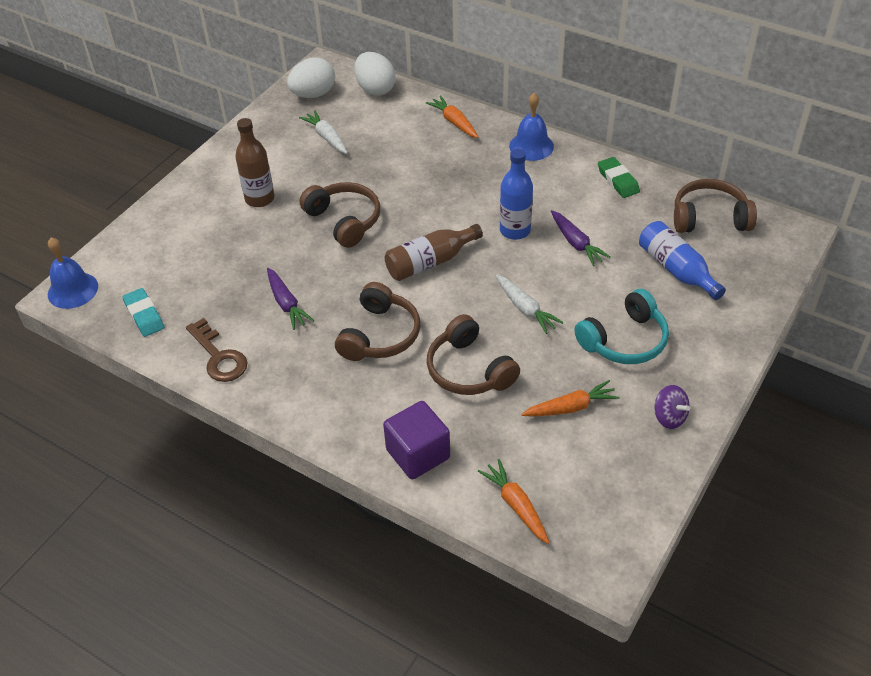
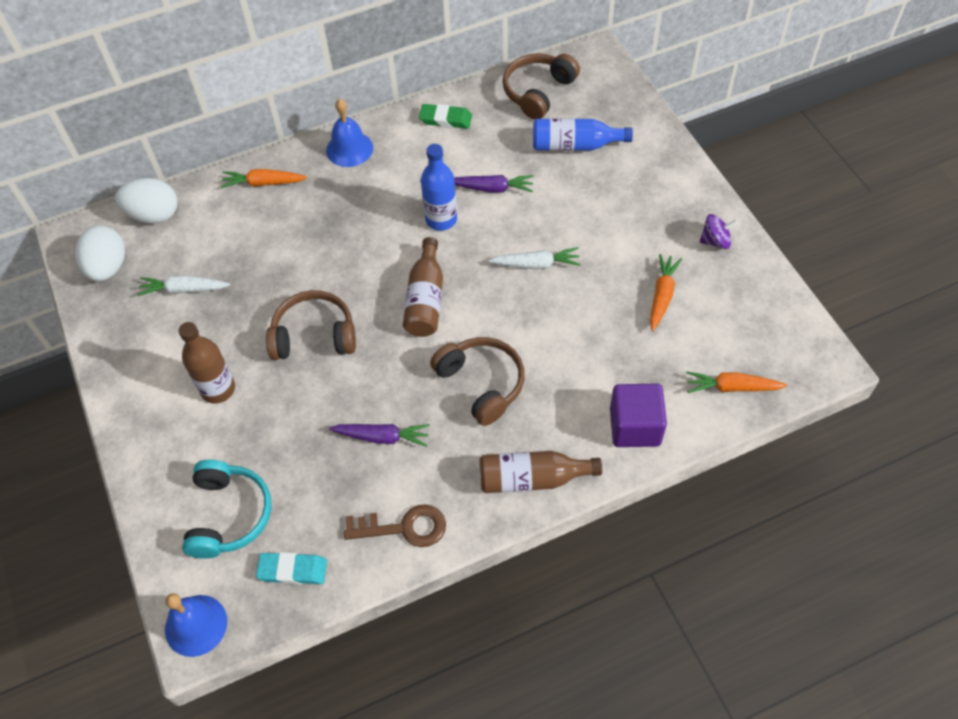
camera: 55 degrees left, 10 degrees up
(316, 411) = (532, 478): none -> brown bottle
(469, 370) = (572, 341): brown headphones -> none
(624, 340) = (621, 221): turquoise headphones -> turquoise headphones (229, 515)

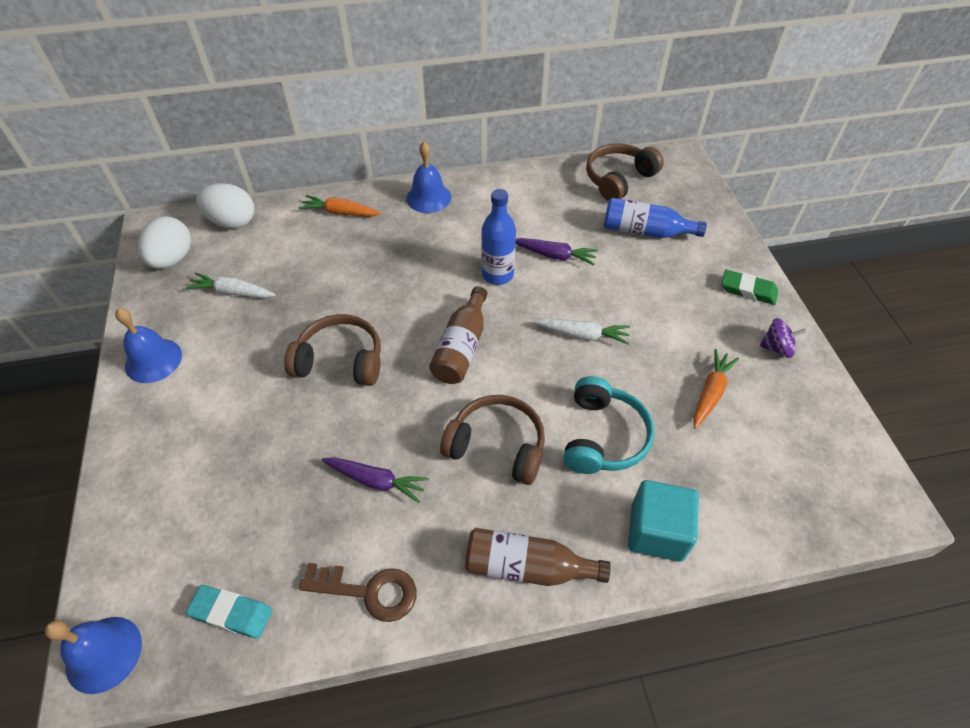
camera: 10 degrees right, 5 degrees down
(132, 372) = (153, 360): none -> blue bell
(218, 389) = (228, 394): brown bottle -> none
(229, 515) = (188, 531): turquoise headphones -> turquoise headphones (603, 436)
(445, 119) = (525, 188): green eraser -> green eraser (748, 290)
(482, 383) = (497, 445): brown headphones -> brown headphones turned 45 degrees counterclockwise
(635, 426) = (656, 531): purple cube -> turquoise cube
(732, 387) = (776, 510): orange carrot -> none

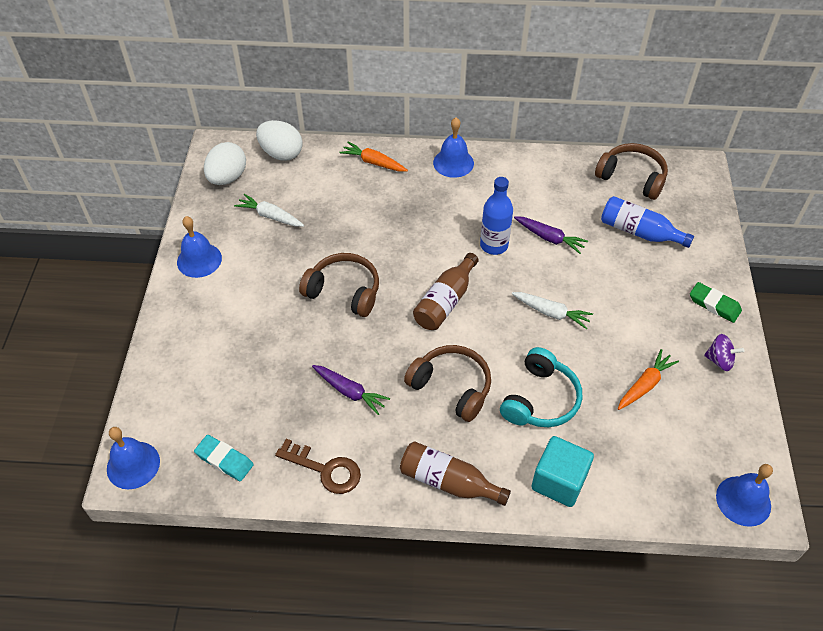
camera: 15 degrees right, 0 degrees up
(618, 179) = (632, 177): brown headphones -> brown headphones turned 60 degrees clockwise
(865, 501) = (743, 500): none -> blue bell

